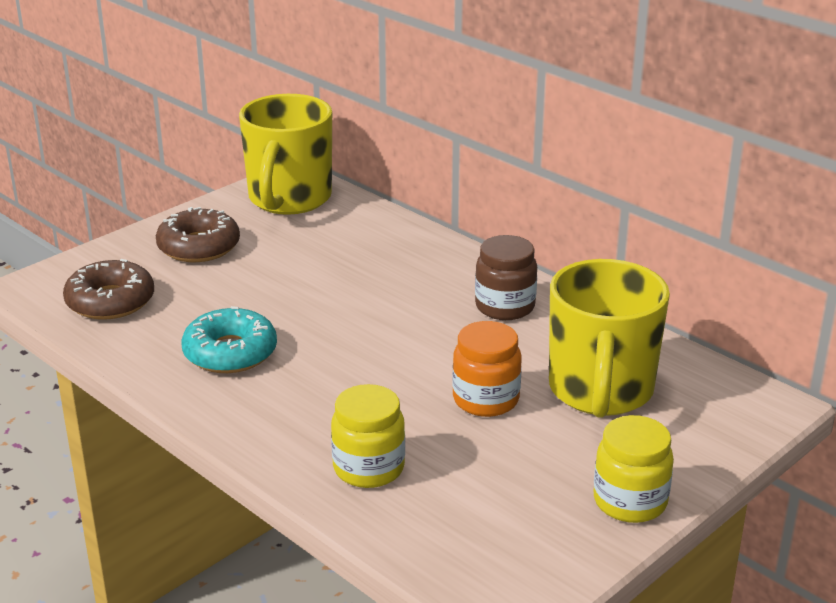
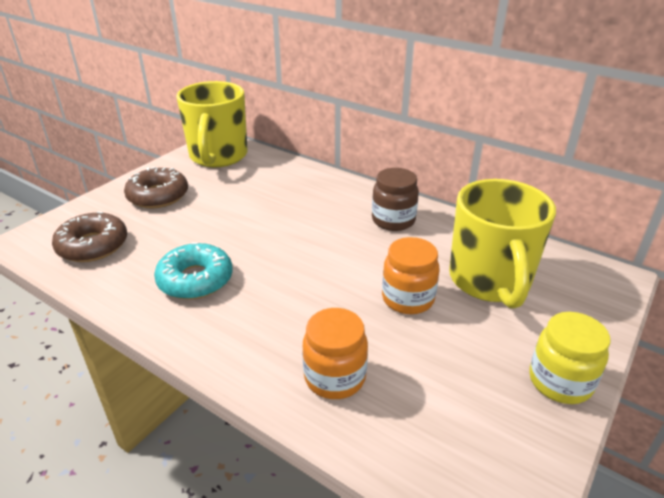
camera: 10 degrees left, 5 degrees up
(368, 468) = (335, 377): yellow jar -> orange jar

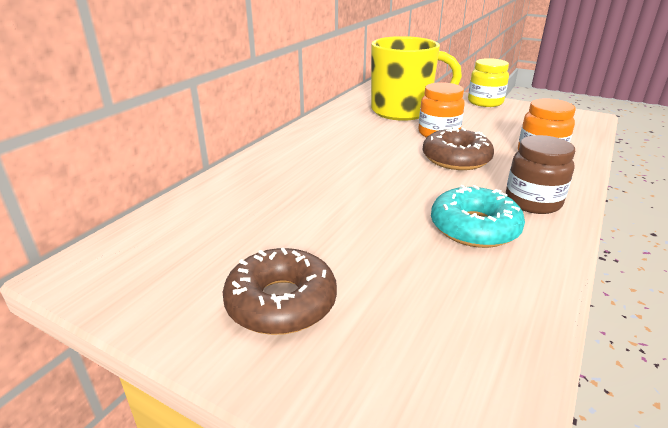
camera: 95 degrees left, 5 degrees down
(93, 245) = (451, 341): brown donut -> brown donut (456, 159)
(218, 157) = (144, 260): yellow mug -> none
(393, 220) = (329, 138): brown jar -> brown jar (533, 202)

